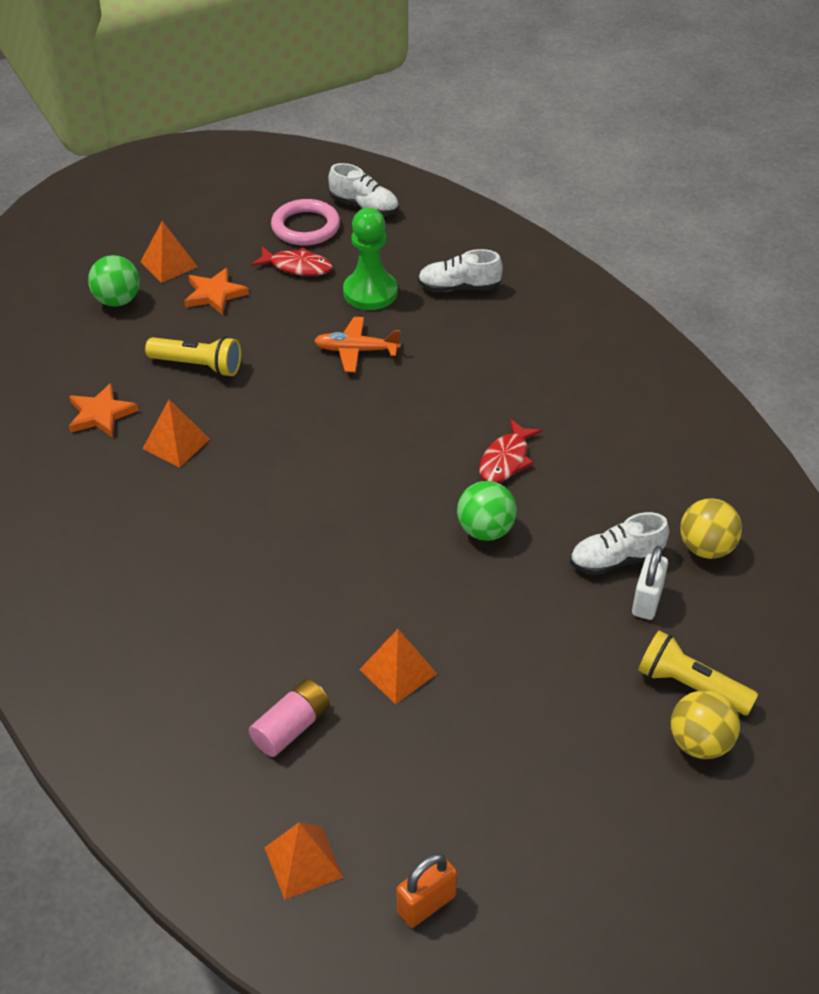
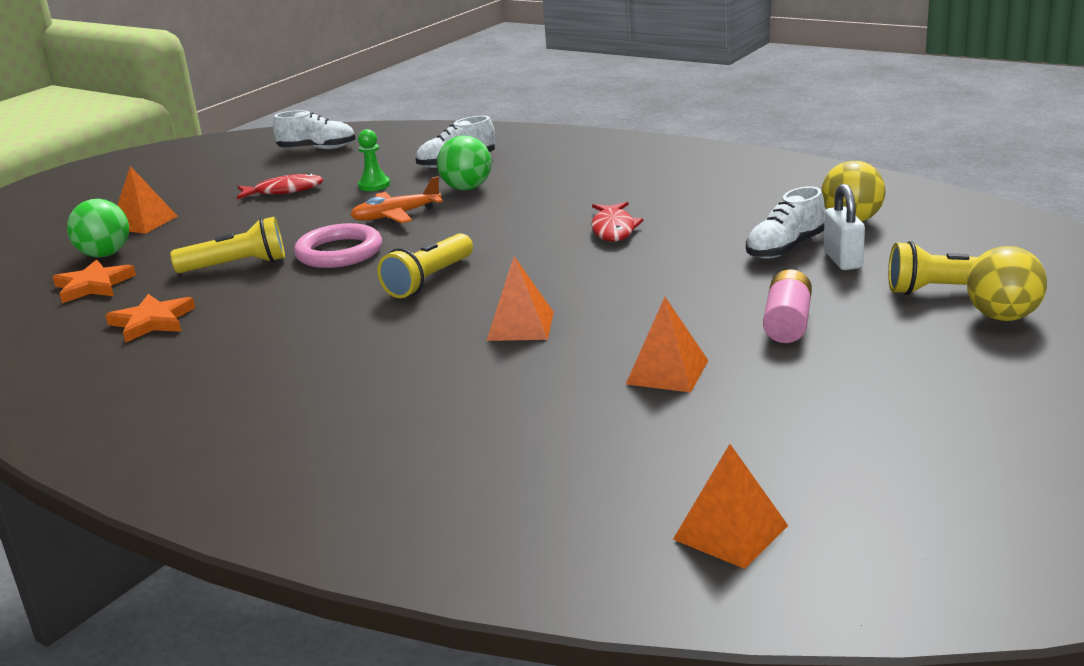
camera: 25 degrees left, 20 degrees down
(176, 443) = (260, 314): orange pyramid -> orange pyramid (520, 326)
(214, 294) = (212, 225): orange star -> orange star (93, 286)
(291, 727) = (599, 445): pink battery -> pink battery (787, 323)
(305, 227) = (270, 171): pink ring -> pink ring (339, 252)
(318, 460) = (429, 280): none -> yellow flashlight
(370, 292) = (374, 185): green pawn -> green pawn, size x0.55
(426, 904) = (900, 508): orange padlock -> none
(485, 530) = (645, 269): green ball -> green ball (467, 188)

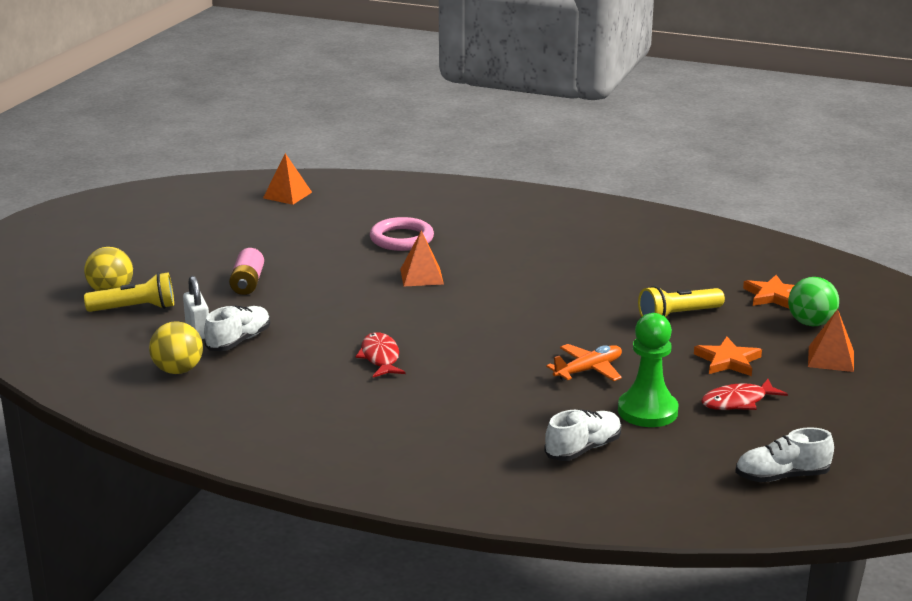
camera: 165 degrees right, 0 degrees up
(152, 322) = (684, 271): orange star -> orange star (728, 361)
(339, 252) = (604, 330): pink ring -> pink ring (401, 239)
(374, 185) = (647, 411): green pawn -> green pawn, size x1.81
(429, 280) = (508, 307): yellow flashlight -> none
(467, 188) = (544, 407): green ball -> none
(667, 372) = (321, 253): orange pyramid -> none

